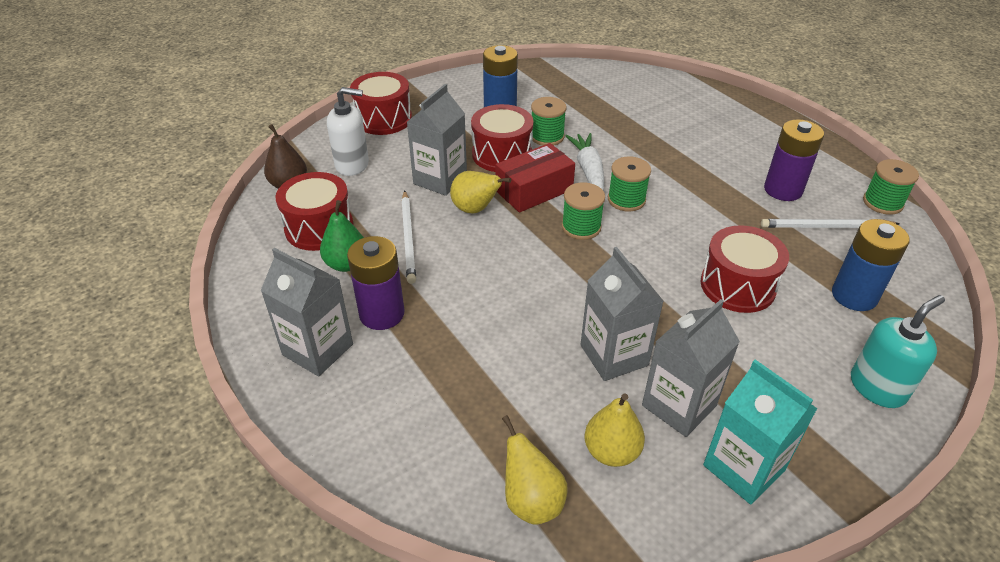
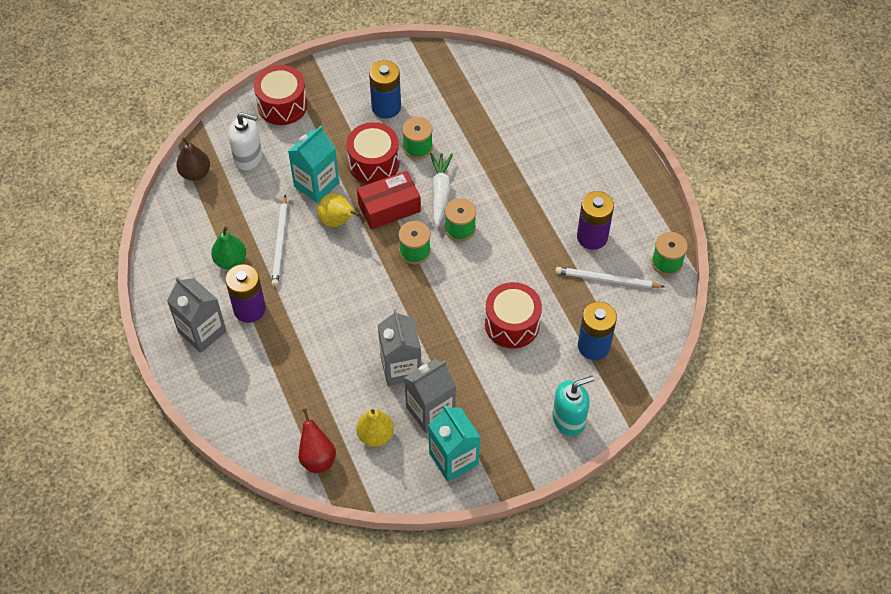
camera: 10 degrees right, 15 degrees up
(319, 228) = (214, 222): red drum -> none
(440, 179) = (316, 185): grey carton -> turquoise carton
(531, 500) = (317, 457): yellow pear -> red pear

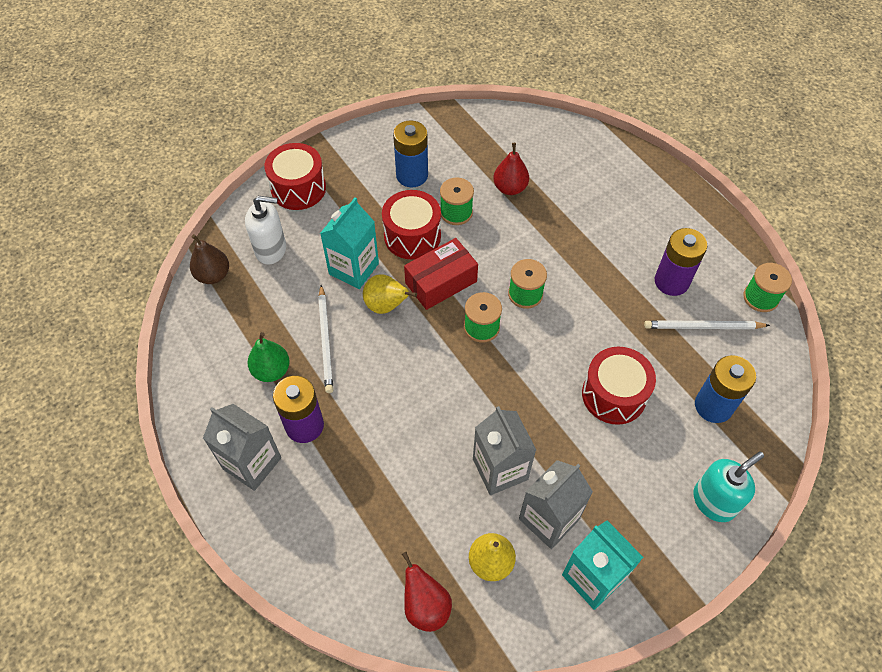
camera: 10 degrees left, 0 degrees up
(440, 192) = (493, 257): white carrot -> none
(472, 131) = (510, 188): none -> red pear

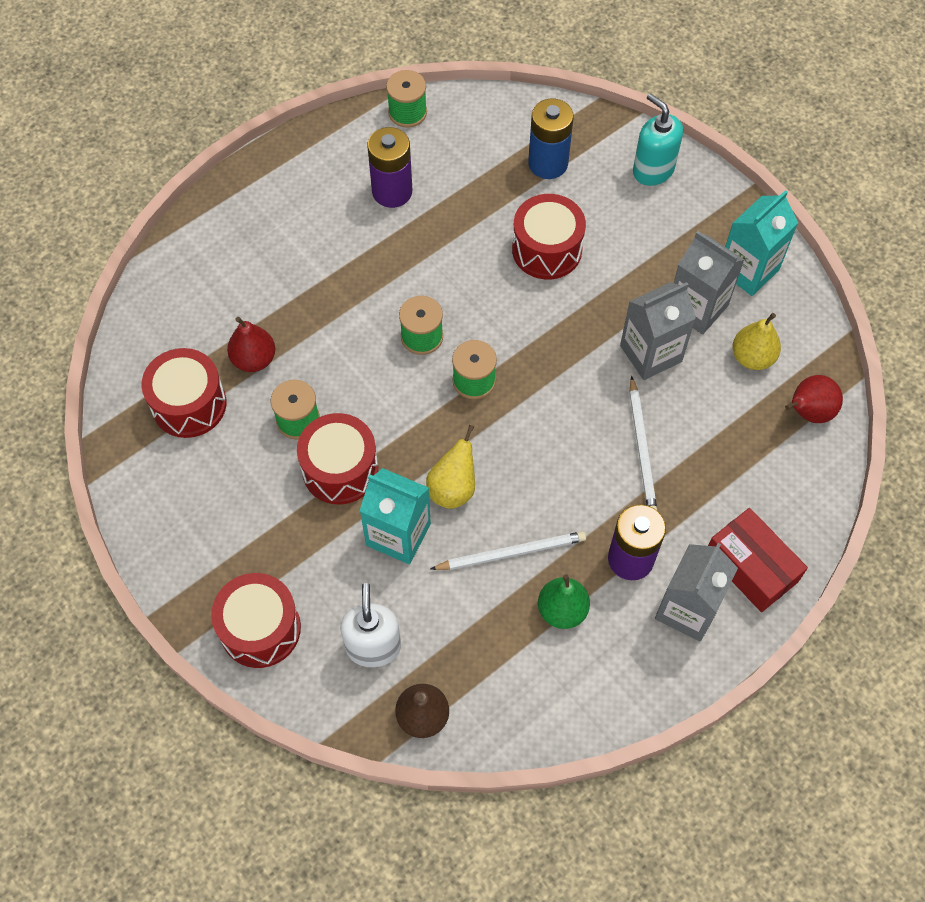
camera: 95 degrees left, 5 degrees up
(412, 175) = (233, 480): blue battery -> none
(441, 282) = (412, 429): red box -> red box (751, 567)
(475, 152) = (189, 404): none -> red drum
(703, 327) = (451, 166): white pencil -> white pencil (642, 449)

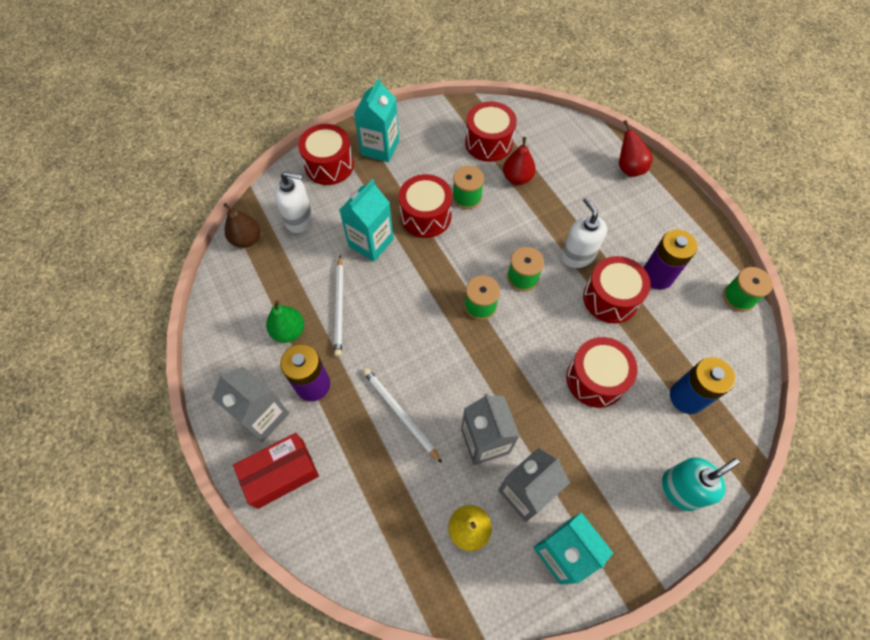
camera: 100 degrees right, 0 degrees up
(215, 558) = (380, 148): none -> turquoise carton
(376, 277) = (577, 256): none -> white soap dispenser
(434, 239) = (610, 298): none -> red drum
(453, 488) = (396, 279): yellow pear -> none
(642, 449) = (400, 413): white pencil -> white pencil turned 45 degrees clockwise
(808, 412) = (405, 566): red pear -> red pear (629, 168)

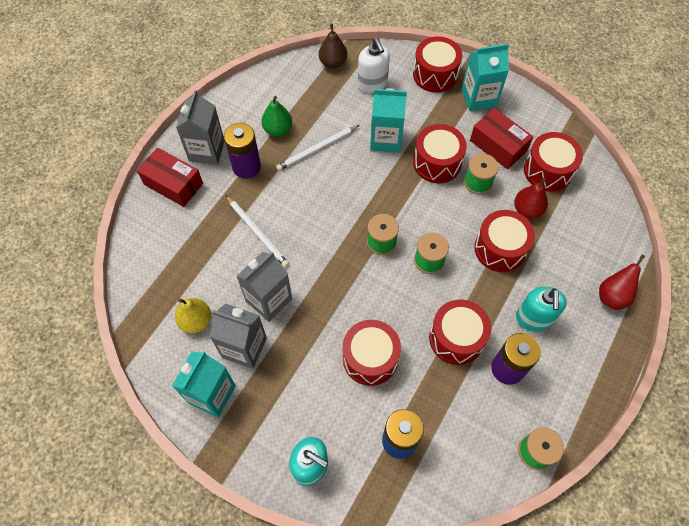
camera: 60 degrees right, 0 degrees up
(400, 413) = (257, 232): white pencil -> white pencil turned 120 degrees clockwise
(440, 162) = (498, 146): none -> red box
(542, 218) = (500, 249): none -> red drum
(577, 256) = (481, 293): white soap dispenser -> none
(621, 232) = (533, 319): none -> turquoise soap dispenser

